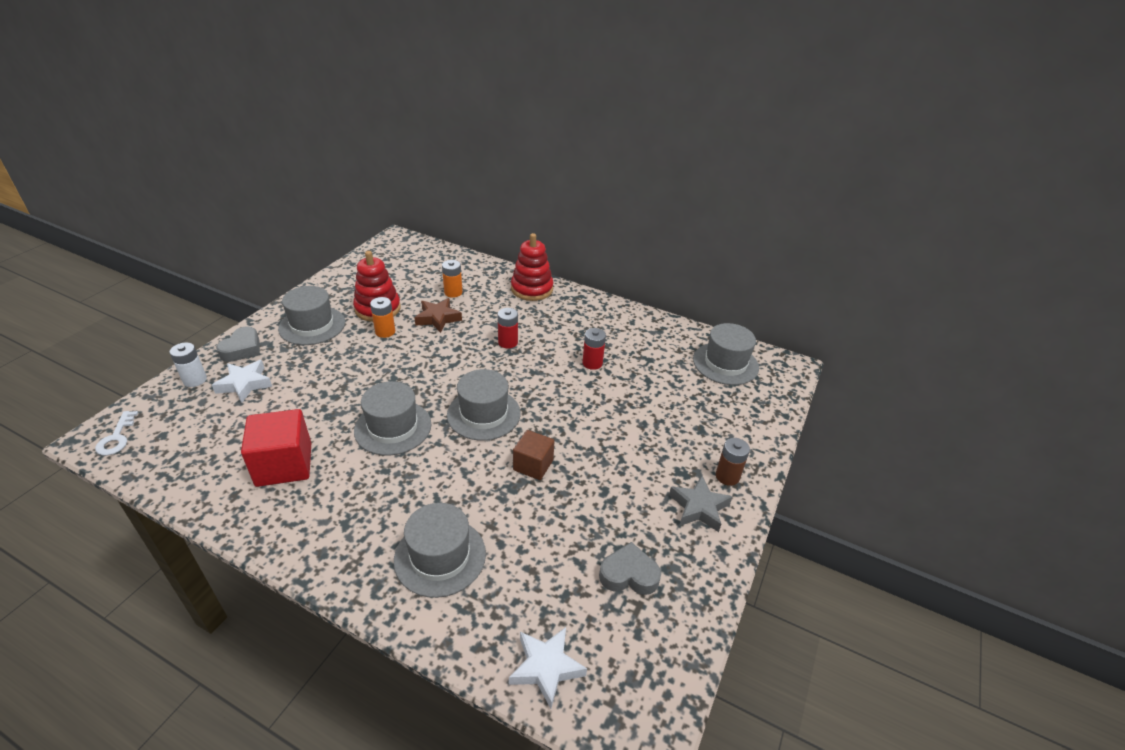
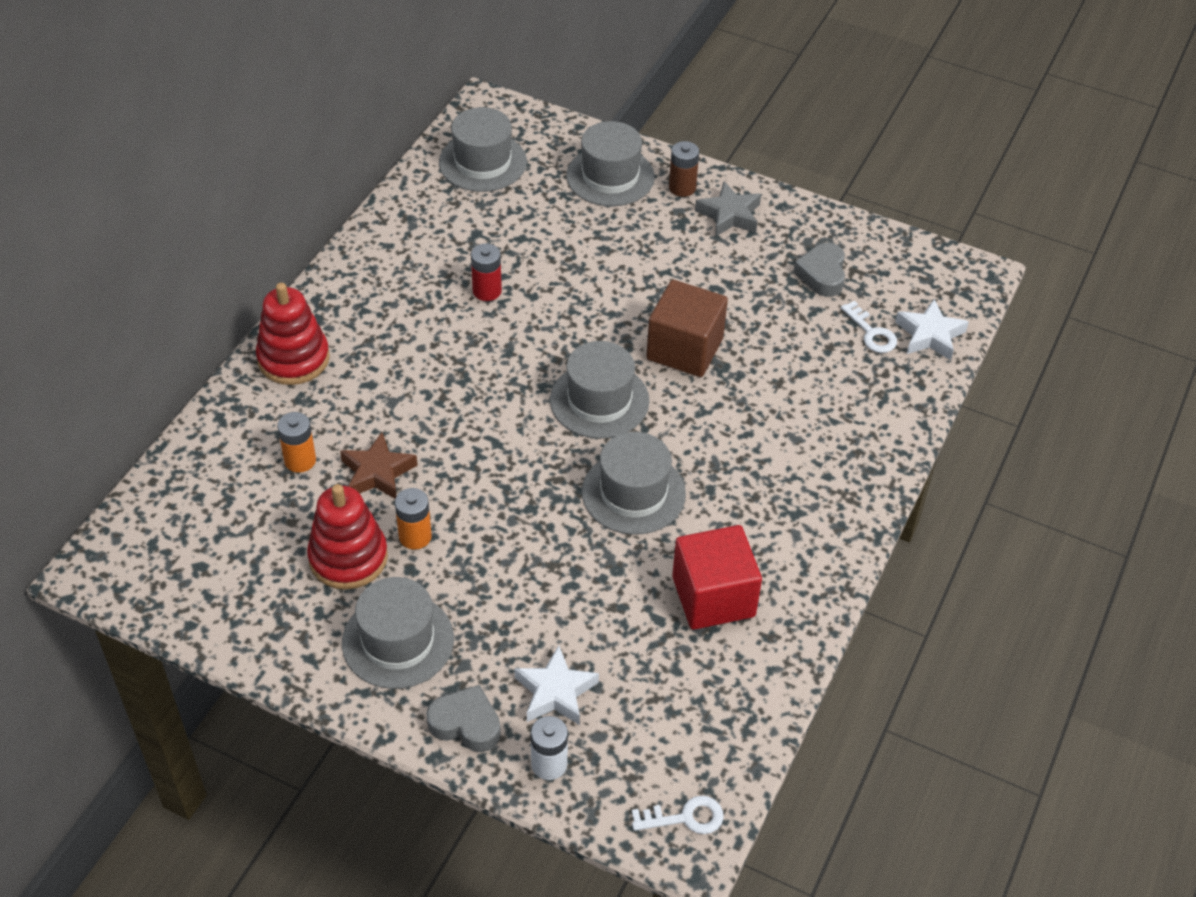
camera: 90 degrees left, 10 degrees up
(440, 556) = (826, 422): grey hat -> grey hat (610, 176)
(508, 342) = (441, 383): red battery -> none
(533, 465) = (684, 349): brown cube -> brown cube, size x1.60
(550, 609) = (871, 333): none -> white key

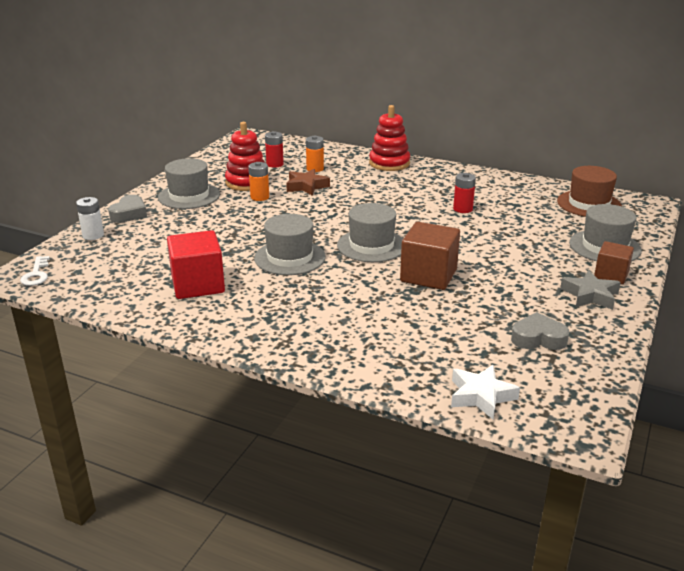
camera: 90 degrees right, 20 degrees down
(267, 519) = (275, 164): none -> red battery
(482, 162) = (589, 204): grey hat -> brown hat
(555, 692) = (141, 236): white star -> none
(682, 188) = (611, 275): brown battery -> brown cube
(871, 333) = (473, 362): white key -> none

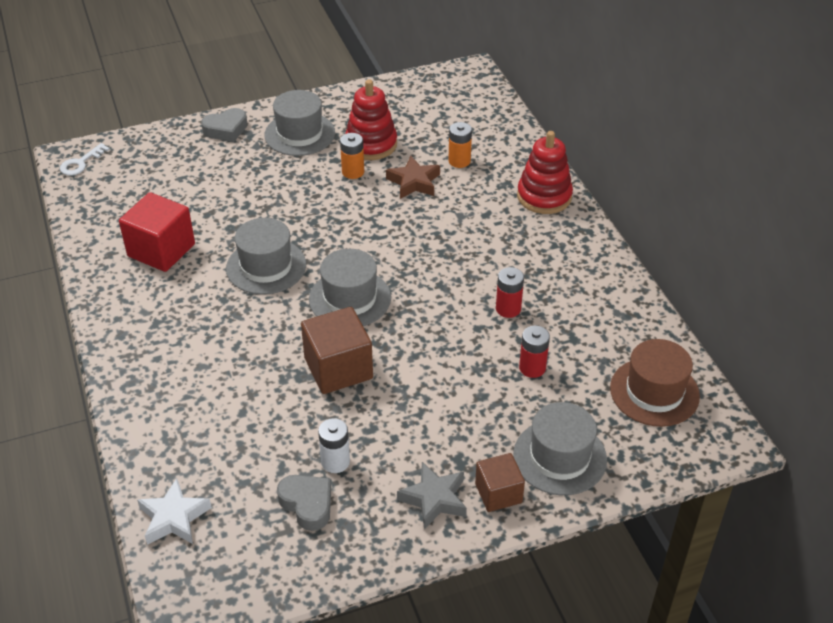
camera: 45 degrees right, 15 degrees up
(93, 235) = (169, 141): white battery -> white battery (335, 462)
(275, 164) = (432, 132): red battery -> red battery (532, 368)

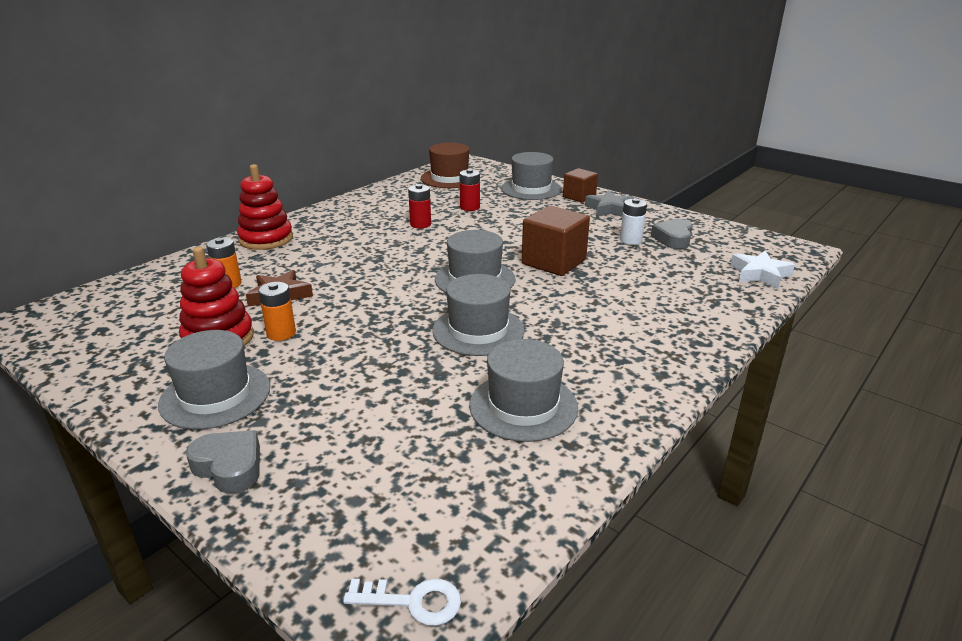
camera: 120 degrees left, 15 degrees down
(161, 250) = (523, 406): red cube -> grey hat

